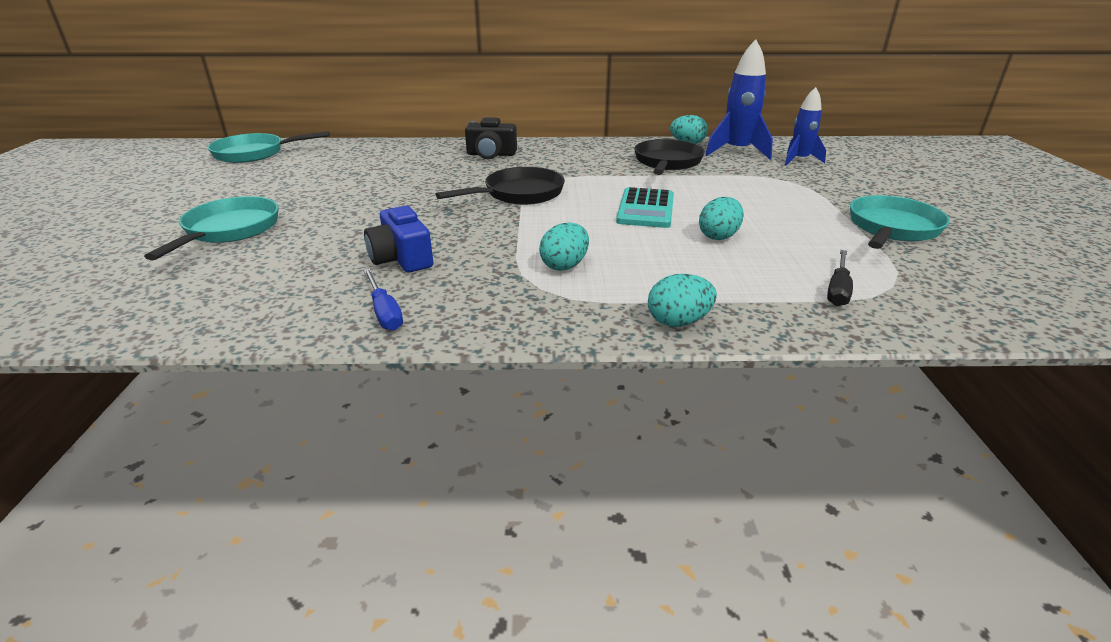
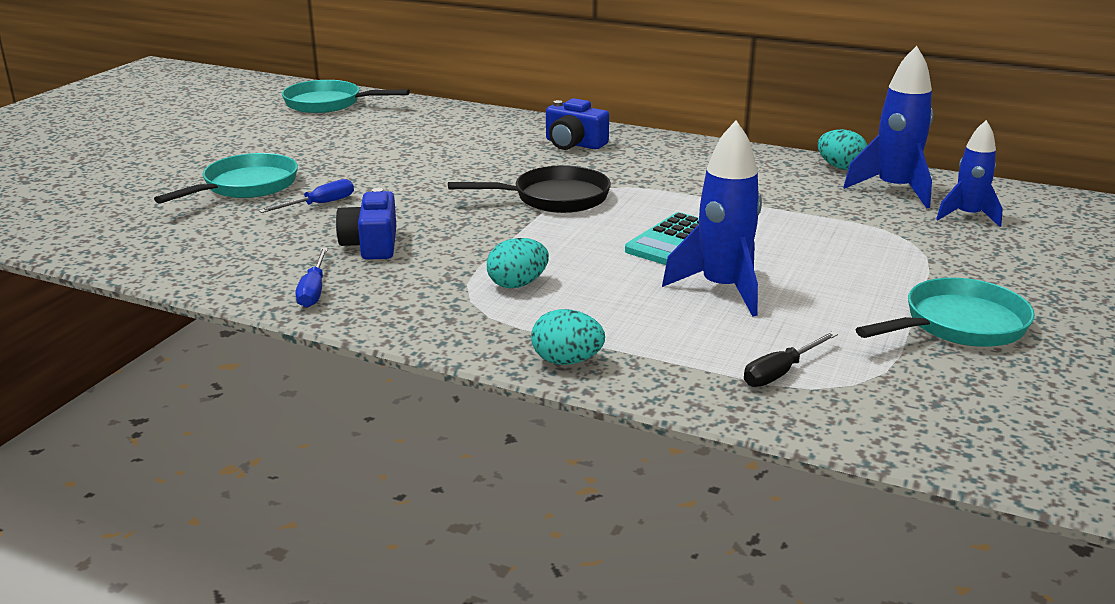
camera: 25 degrees right, 5 degrees down
(319, 233) = (319, 204): none -> blue screwdriver
(491, 154) = (574, 144): black camera -> blue camera
(667, 162) = (777, 189): black pan -> none
(718, 236) = (722, 289): turquoise egg -> blue rocket

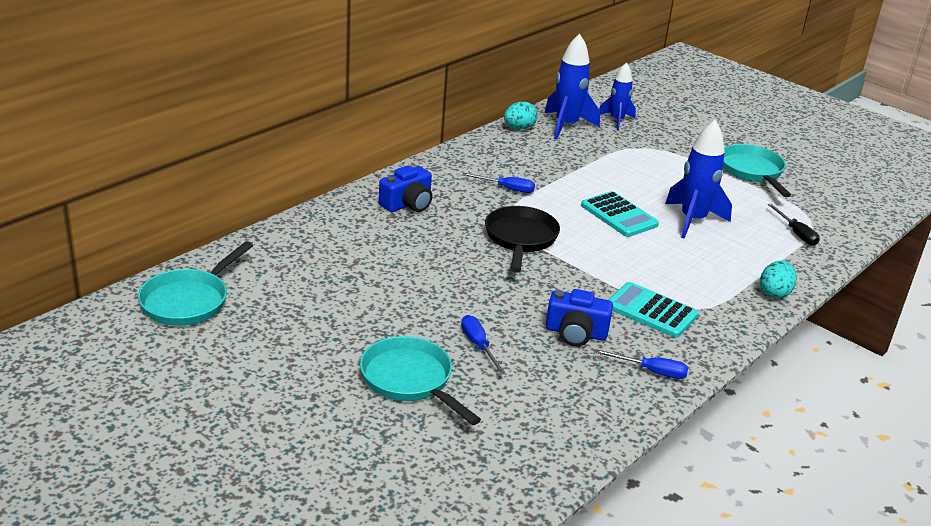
camera: 75 degrees left, 5 degrees up
(449, 280) = (651, 311): none -> turquoise calculator
(517, 284) = (665, 286): turquoise egg -> none
(667, 179) = (506, 189): none -> blue screwdriver

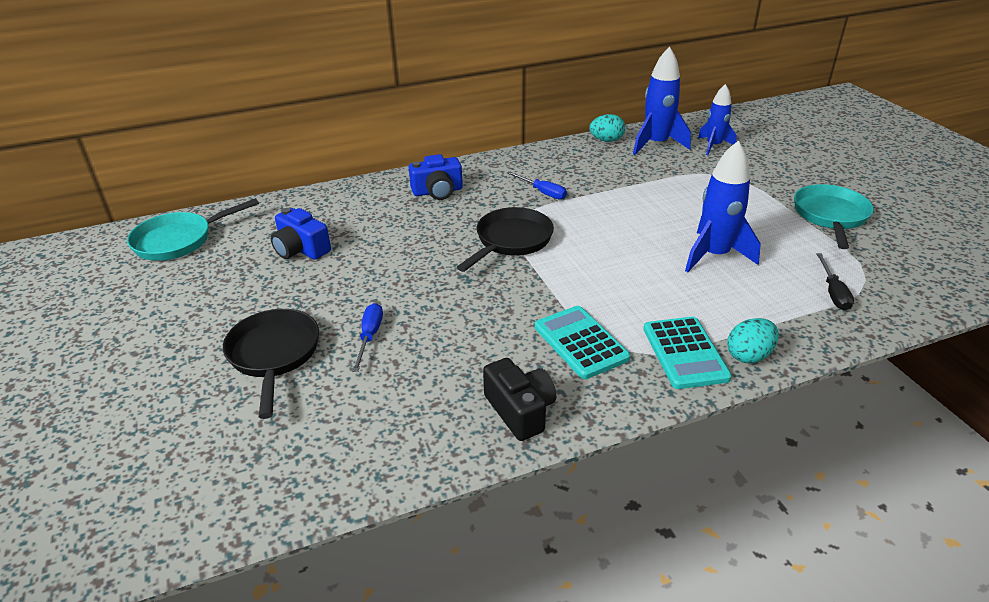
camera: 30 degrees right, 5 degrees up
(410, 380) = (274, 355): turquoise pan -> black pan
(576, 333) = (477, 347): blue camera -> blue camera (301, 249)
(619, 215) = (634, 236): turquoise calculator -> turquoise calculator (685, 353)
(651, 371) = (520, 410): blue screwdriver -> black camera

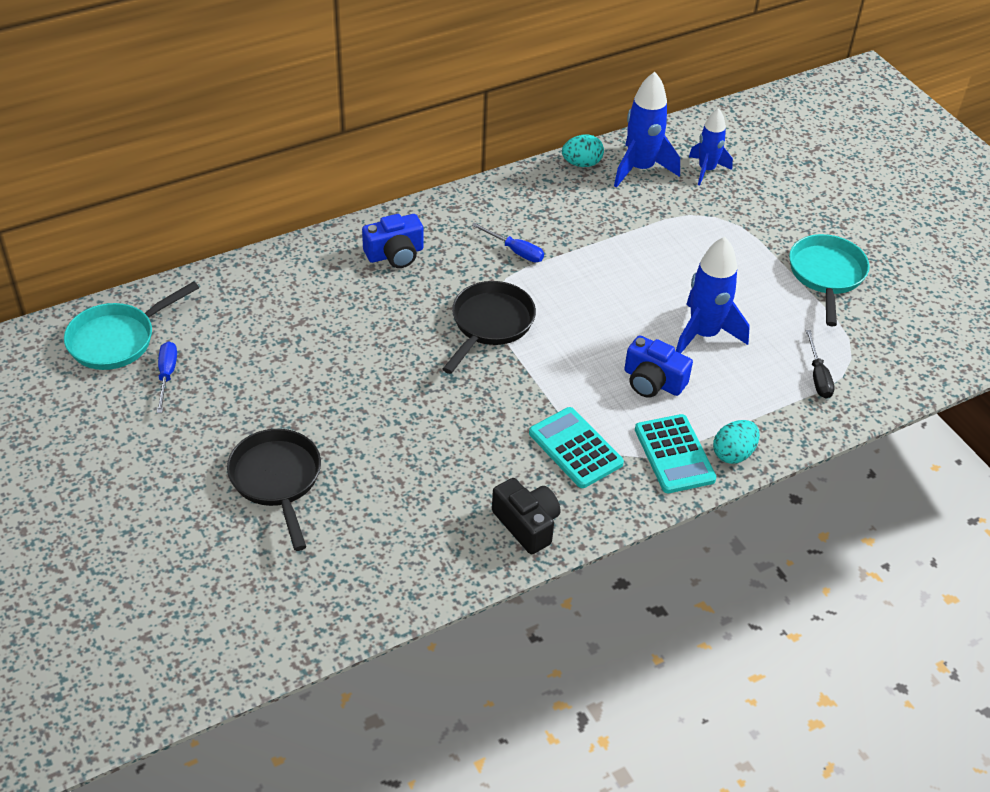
camera: 10 degrees left, 10 degrees up
(301, 249) = (261, 346): blue camera -> blue camera (653, 381)
(370, 336) = (367, 453): blue screwdriver -> blue screwdriver (167, 375)

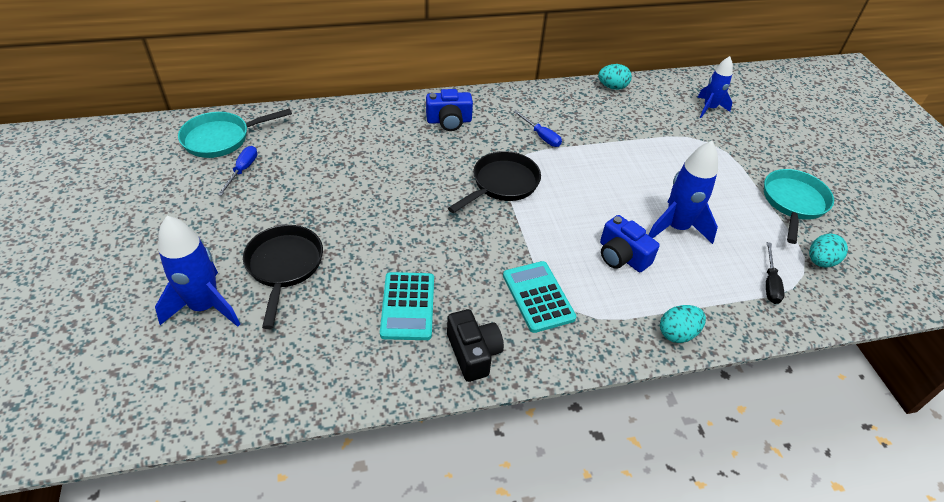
camera: 15 degrees right, 0 degrees up
(640, 169) = (657, 98): blue rocket -> blue rocket (205, 306)
(674, 454) = (623, 322): turquoise calculator -> turquoise calculator (408, 306)
(866, 339) = (820, 261): none -> turquoise egg

